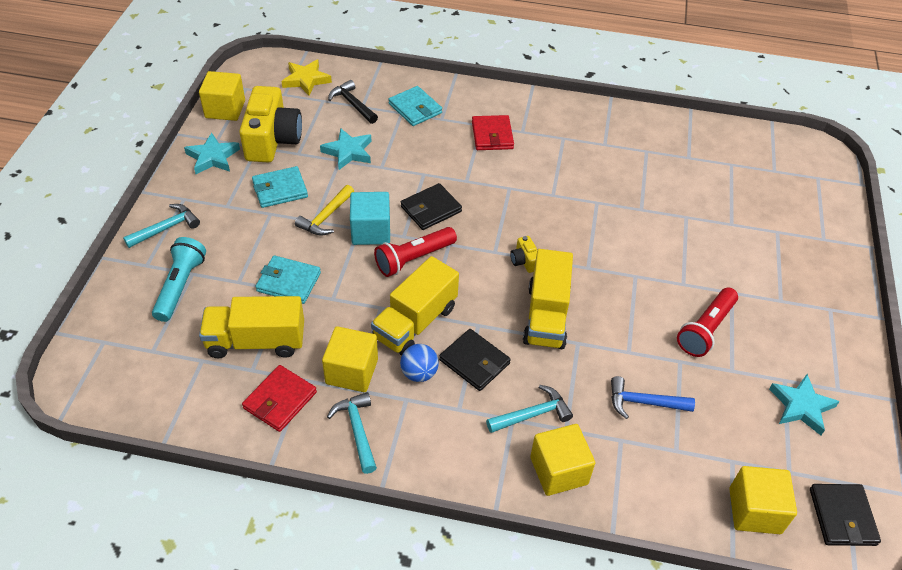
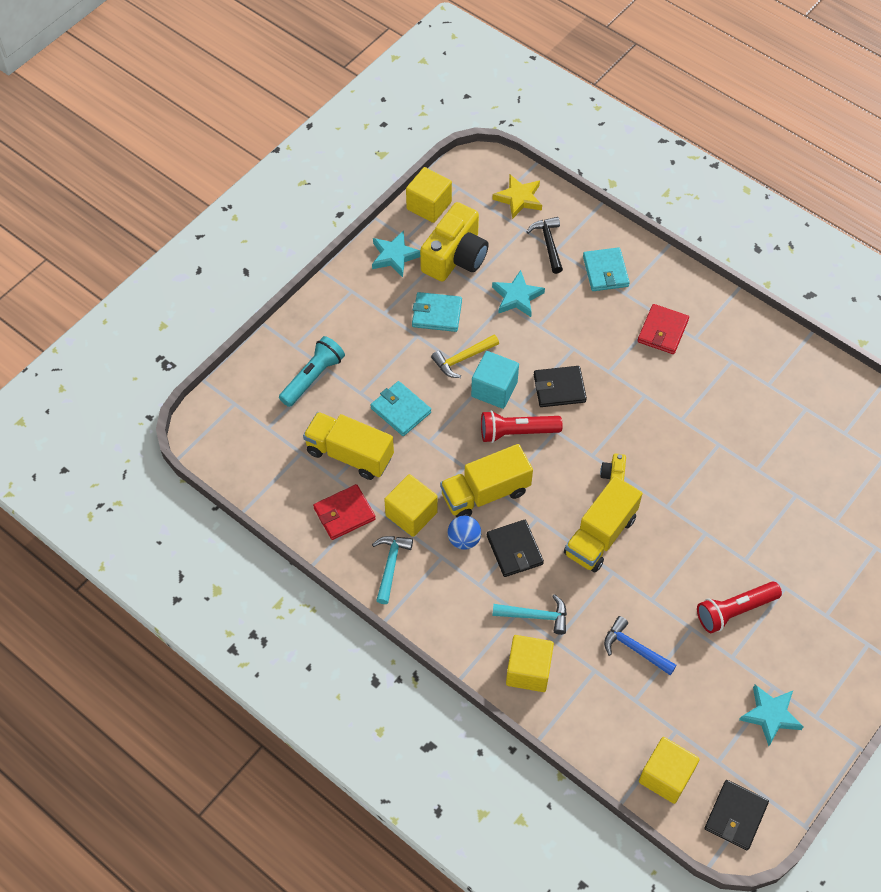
camera: 30 degrees right, 10 degrees up
(166, 228) = (324, 315): turquoise hammer -> none

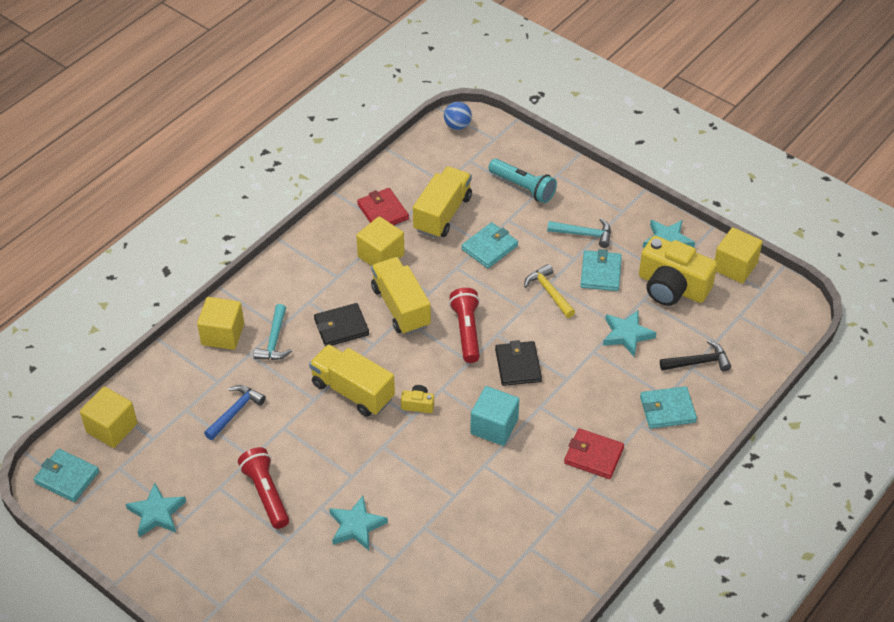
camera: 90 degrees right, 10 degrees down
(390, 565) = (331, 242): turquoise hammer -> turquoise hammer (584, 234)
(464, 540) = (353, 291): blue ball -> blue ball (457, 126)
(494, 389) = (515, 315): turquoise cube -> turquoise cube (494, 426)
(519, 198) = (755, 339): yellow star -> none
(735, 816) = (67, 477): black wallet -> turquoise wallet
(763, 527) = (356, 526): none -> turquoise star

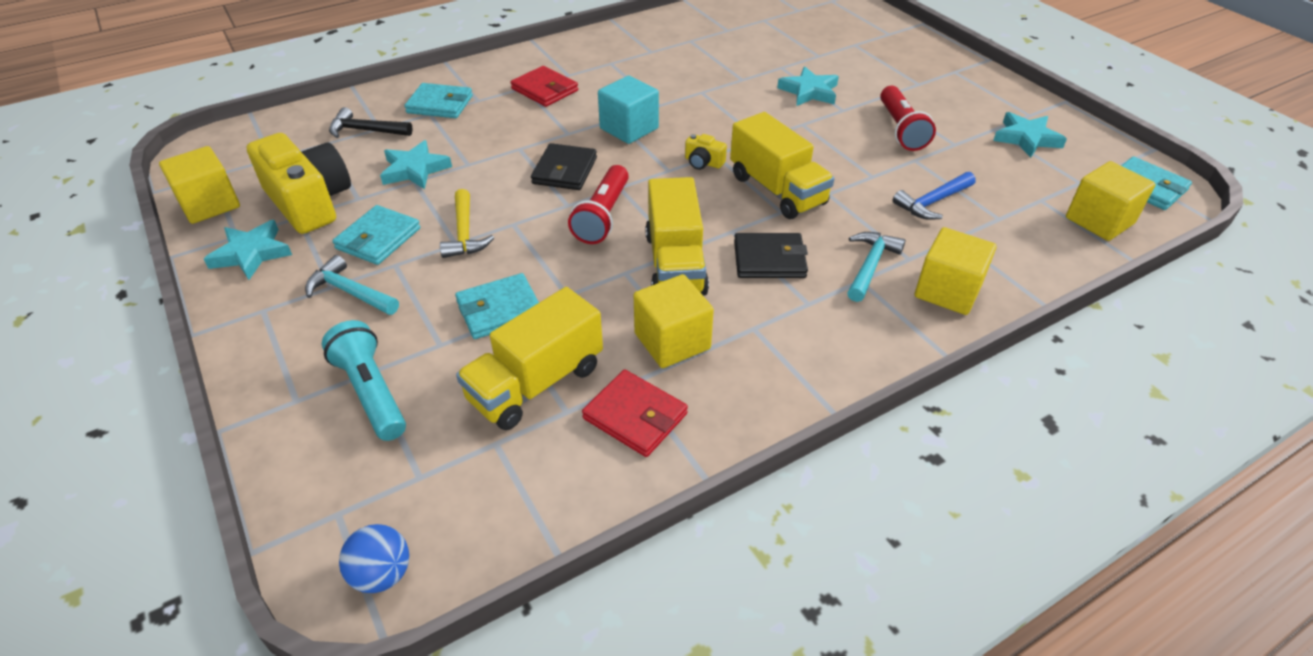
camera: 160 degrees left, 5 degrees down
(383, 212) = (635, 416): red wallet -> red wallet turned 45 degrees counterclockwise

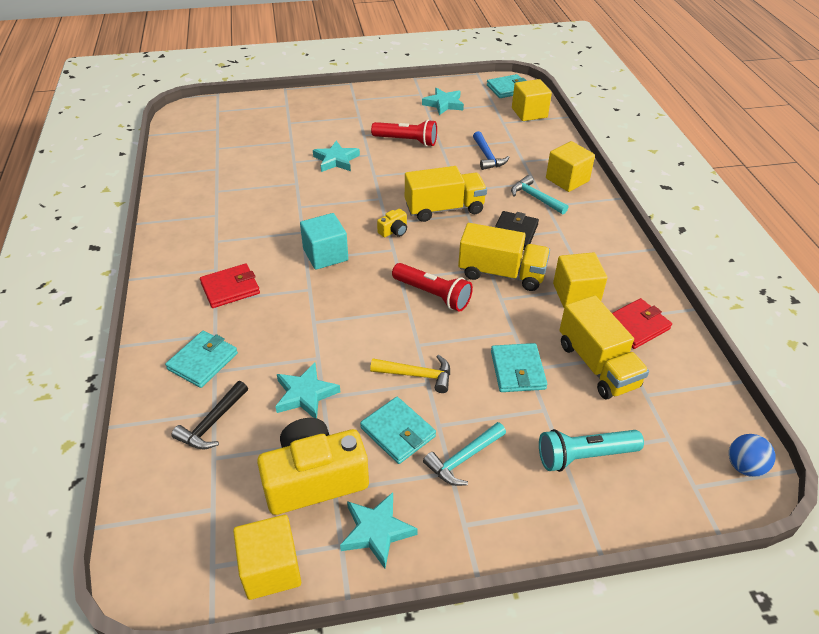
camera: 70 degrees left, 0 degrees up
(564, 170) = (362, 302): black wallet -> none

